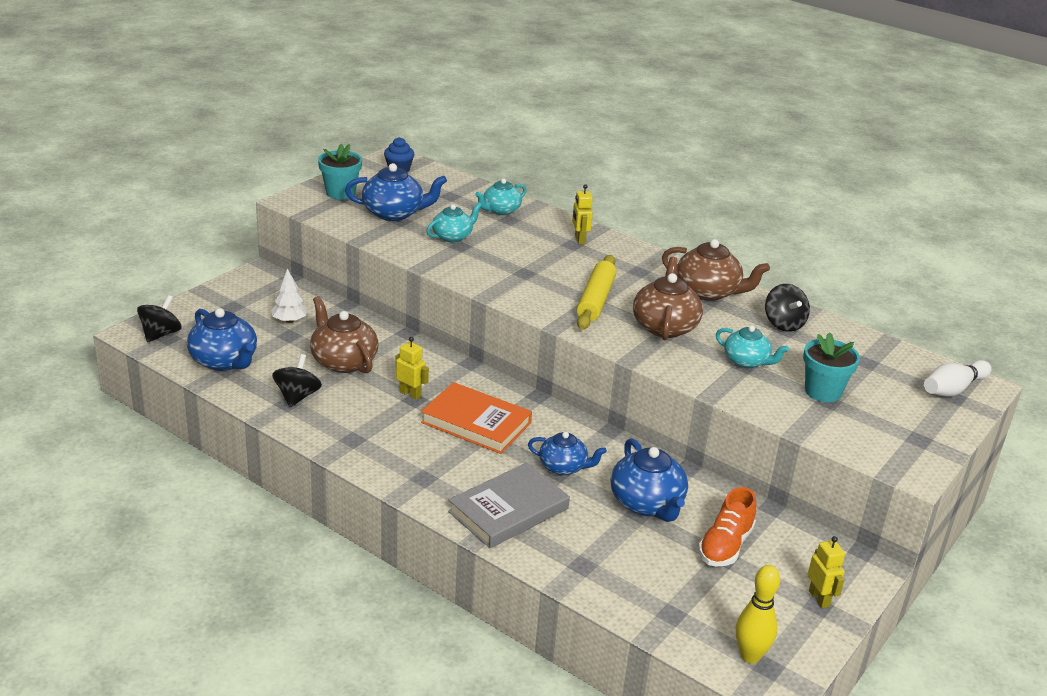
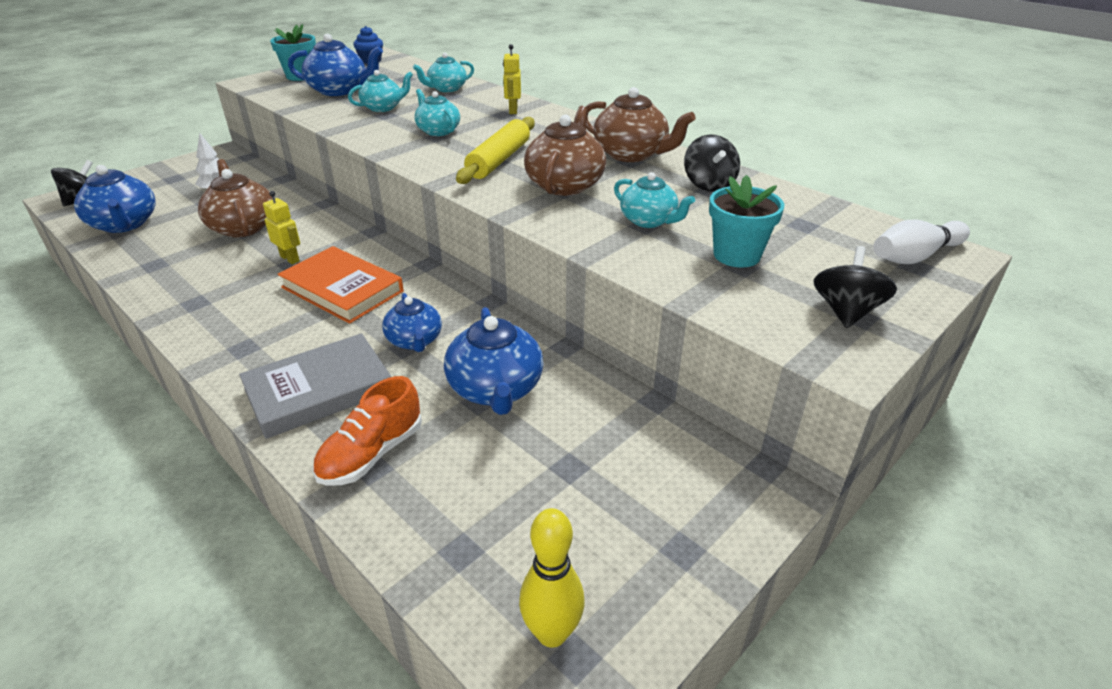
camera: 10 degrees right, 5 degrees up
(297, 396) = (170, 258): black spinning top -> black spinning top (846, 312)
(522, 266) = (438, 131): none -> turquoise teapot
(563, 467) = (415, 341): blue teapot -> blue teapot turned 45 degrees clockwise
(725, 546) = (576, 450): orange shoe -> orange shoe (372, 454)
(819, 598) = (687, 538): yellow robot -> none

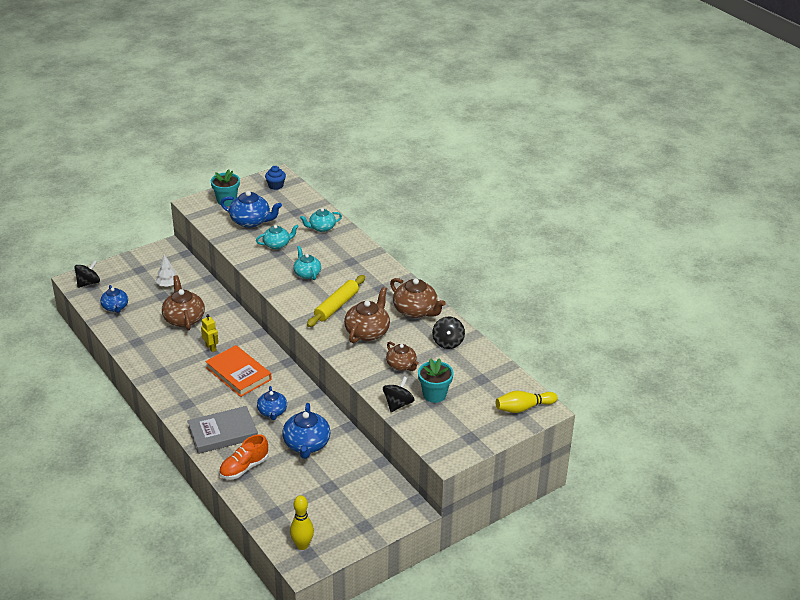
camera: 10 degrees right, 0 degrees up
(124, 224) = (115, 307): blue teapot -> blue teapot, size x0.65
(513, 110) = (358, 258): yellow robot -> none
(649, 221) = (401, 365): turquoise teapot -> brown teapot
(846, 312) = (465, 434): black spinning top -> black spinning top (398, 404)
(914, 256) = (523, 408): white bowling pin -> yellow bowling pin

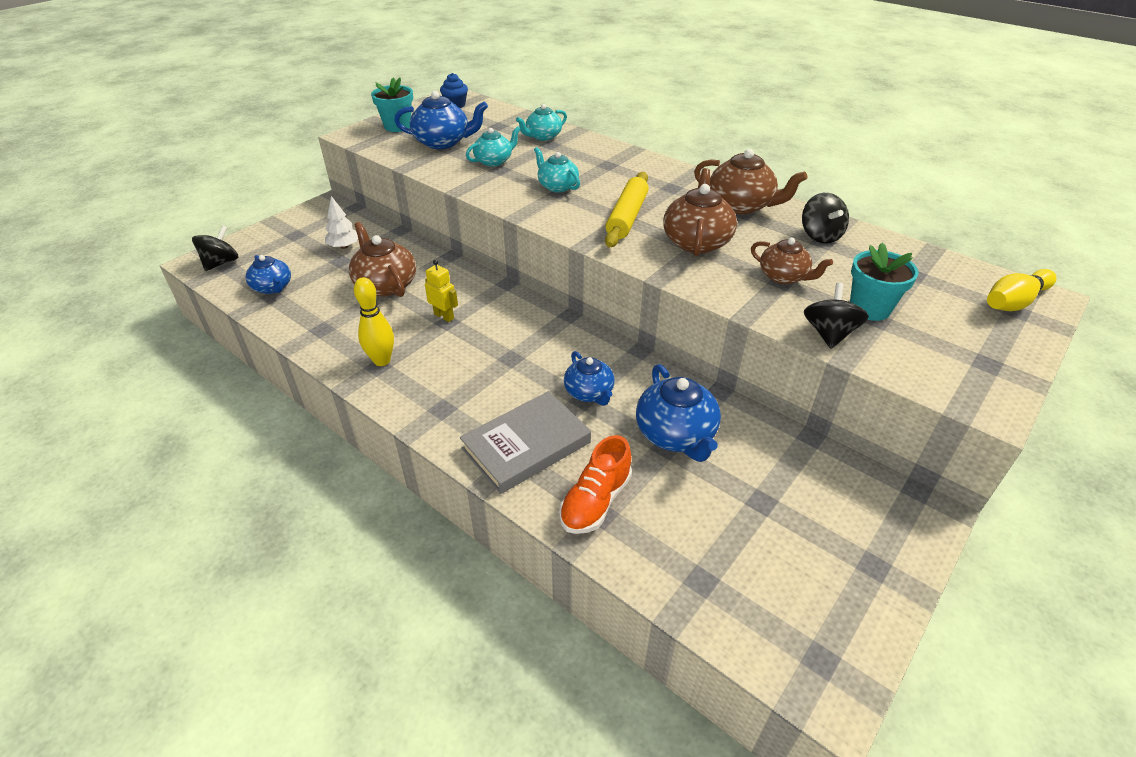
camera: 15 degrees left, 5 degrees up
(238, 374) = (504, 345): orange book -> none
(302, 545) = (796, 642): yellow bowling pin -> yellow bowling pin (382, 360)

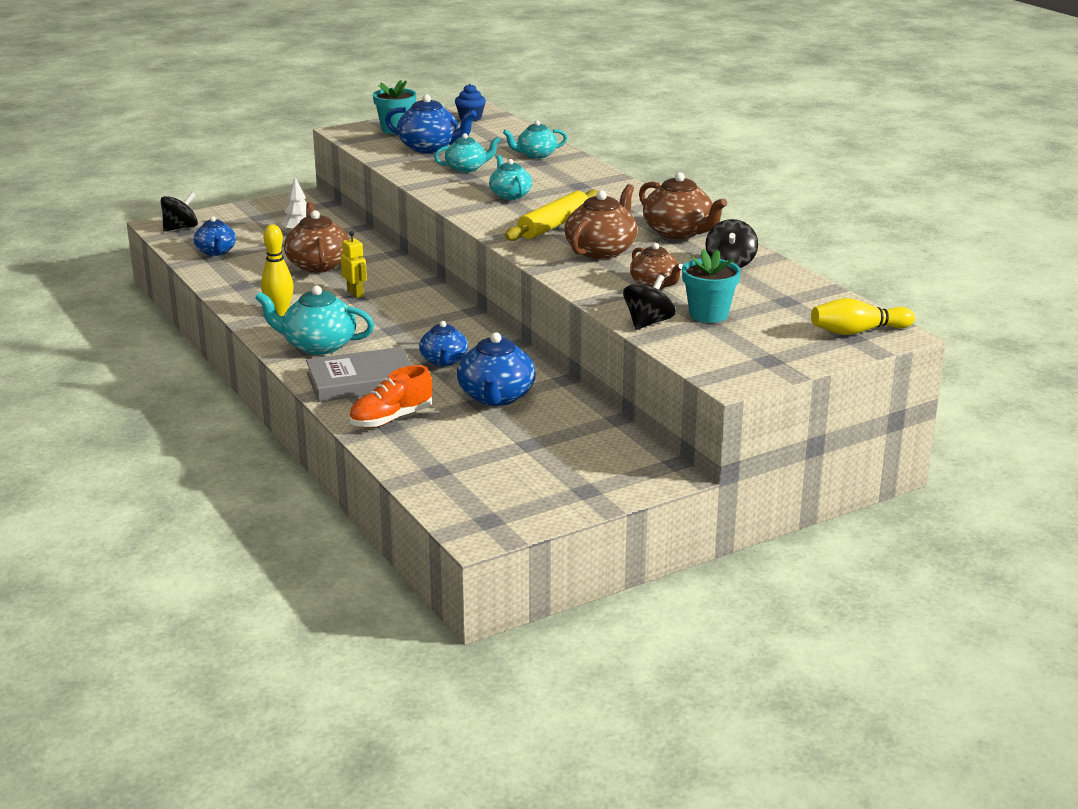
camera: 20 degrees right, 15 degrees down
(449, 401) = (318, 345): none -> turquoise teapot

